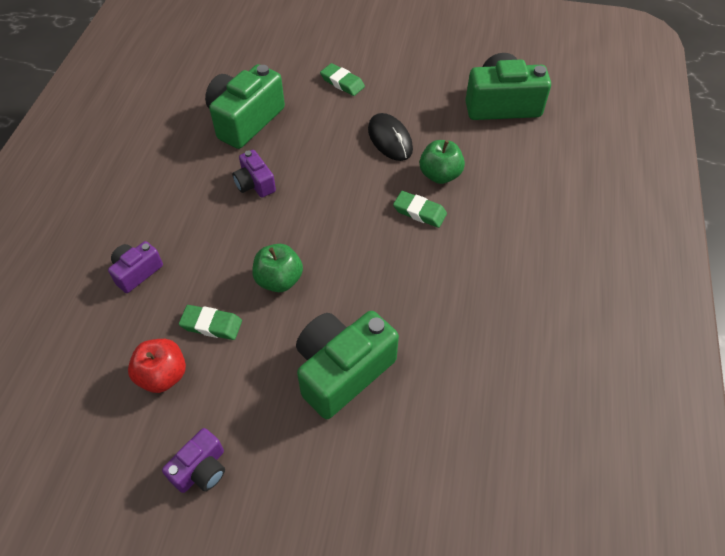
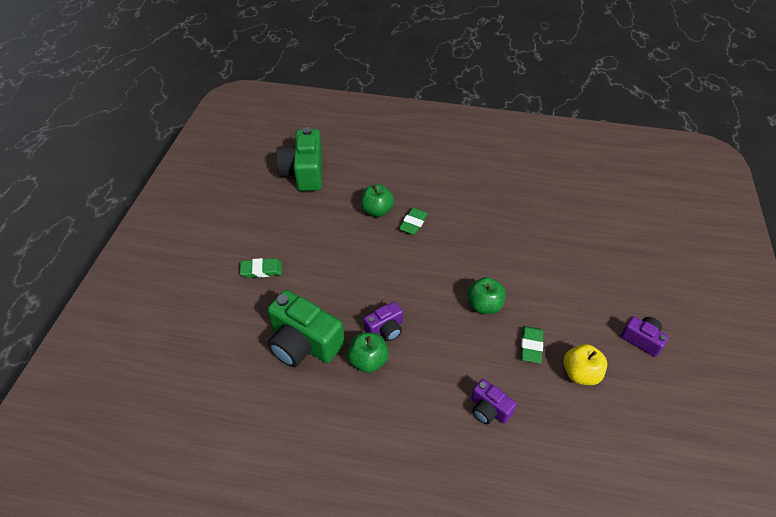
camera: 90 degrees left, 5 degrees down
(163, 375) = (580, 373): red apple -> yellow apple
(216, 170) = (368, 361): none -> green apple
(342, 82) = (261, 270): green eraser -> green eraser turned 45 degrees clockwise
(342, 371) = (552, 266): green camera -> none
(390, 139) = (337, 238): black mouse -> none

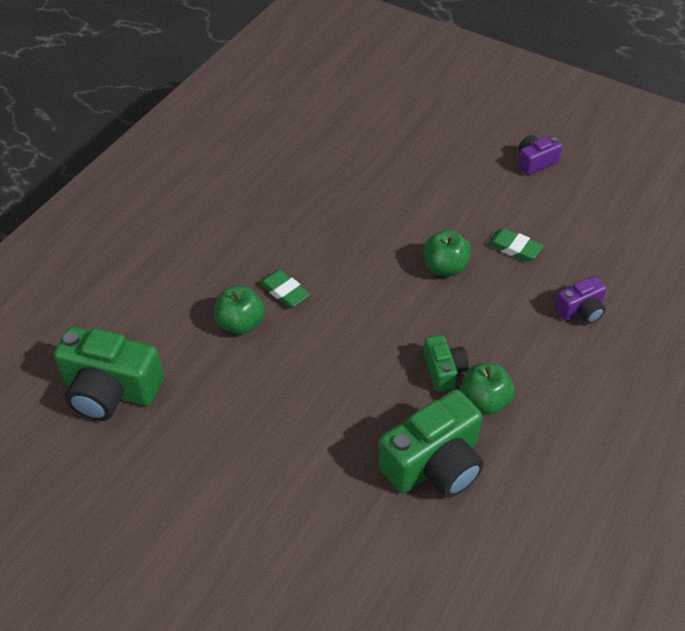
camera: 70 degrees left, 0 degrees up
(261, 270) = (286, 489): green eraser -> none
(385, 329) = (444, 371): purple camera -> green camera
(580, 373) = (559, 222): yellow apple -> none

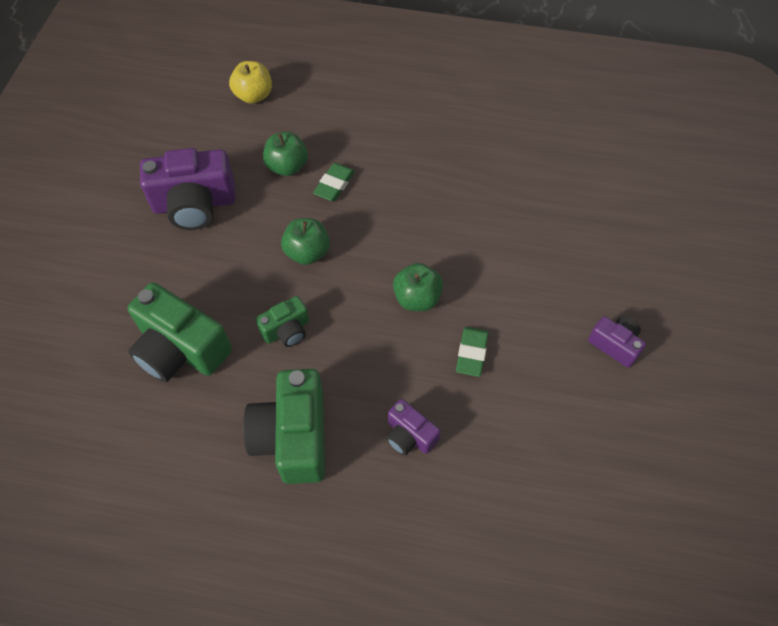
camera: 70 degrees right, 10 degrees up
(110, 390) = (193, 112): green camera -> green camera (293, 437)
(121, 329) = (254, 95): none -> yellow apple
(250, 415) = (194, 204): none -> purple camera
(484, 401) = (261, 372): green apple -> green apple (307, 252)

